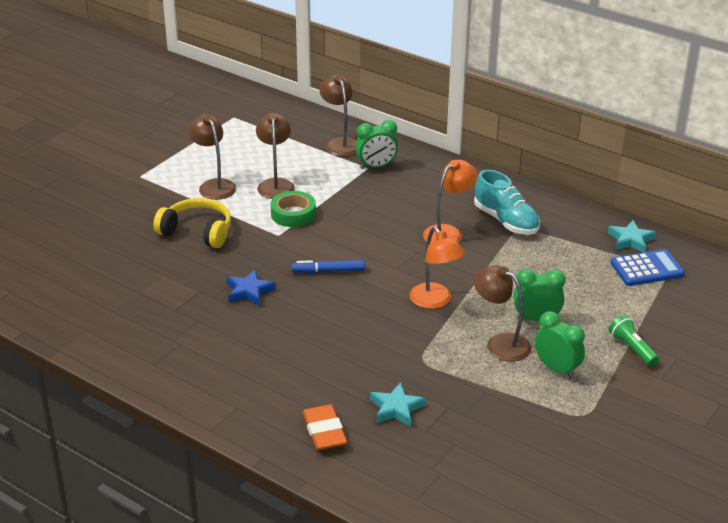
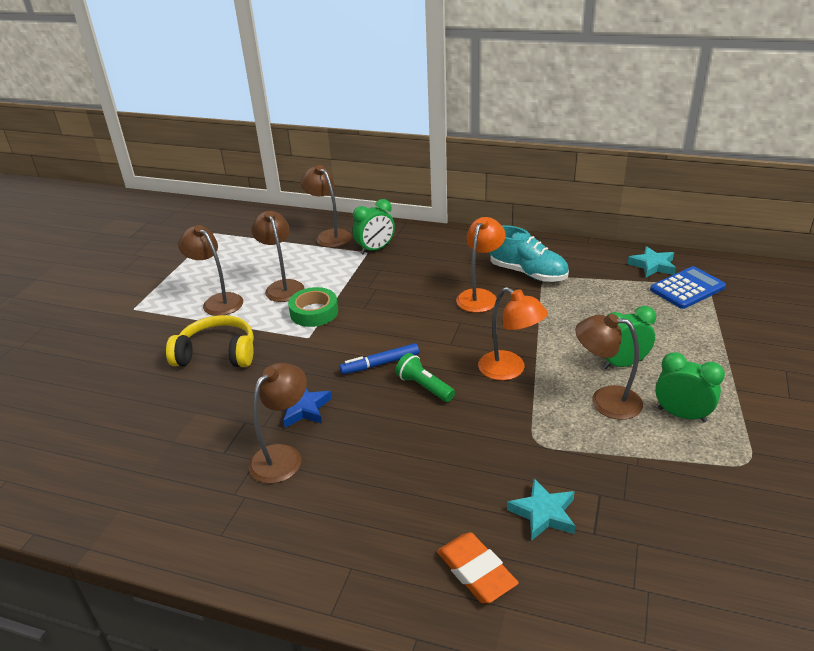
camera: 15 degrees left, 0 degrees up
(219, 323) = (283, 456): none -> brown lamp
(632, 349) = (737, 372): green flashlight -> green flashlight (424, 387)

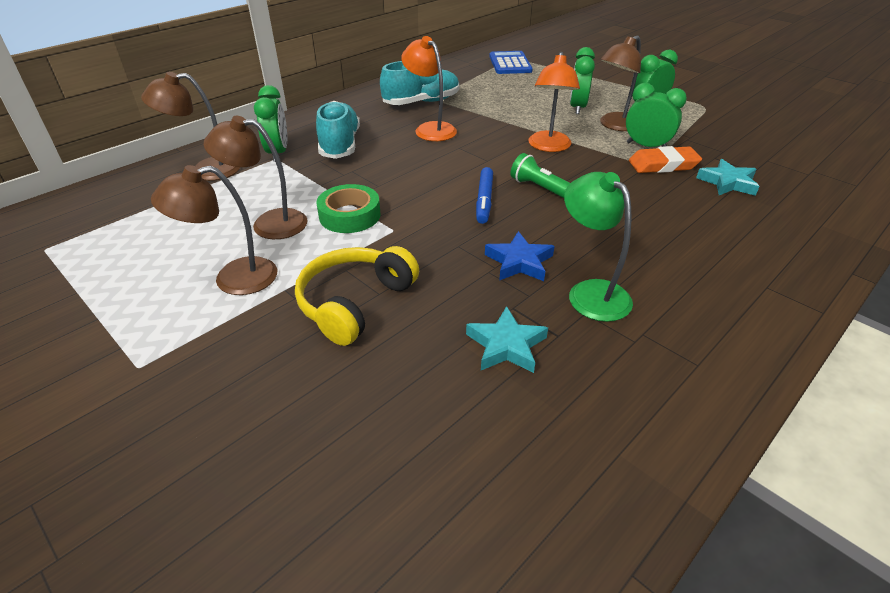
camera: 65 degrees left, 5 degrees up
(283, 456) = (590, 292): brown lamp -> green lamp
(410, 268) = (340, 145): none -> turquoise shoe
(424, 387) = (539, 188): green flashlight -> green flashlight turned 60 degrees clockwise
(476, 571) = (783, 226): orange eraser -> orange eraser (663, 165)
(509, 370) = (549, 147): orange lamp -> orange lamp turned 120 degrees clockwise
(575, 434) = (646, 146): none -> green clock
(652, 265) = (469, 63): turquoise star -> turquoise star (506, 345)

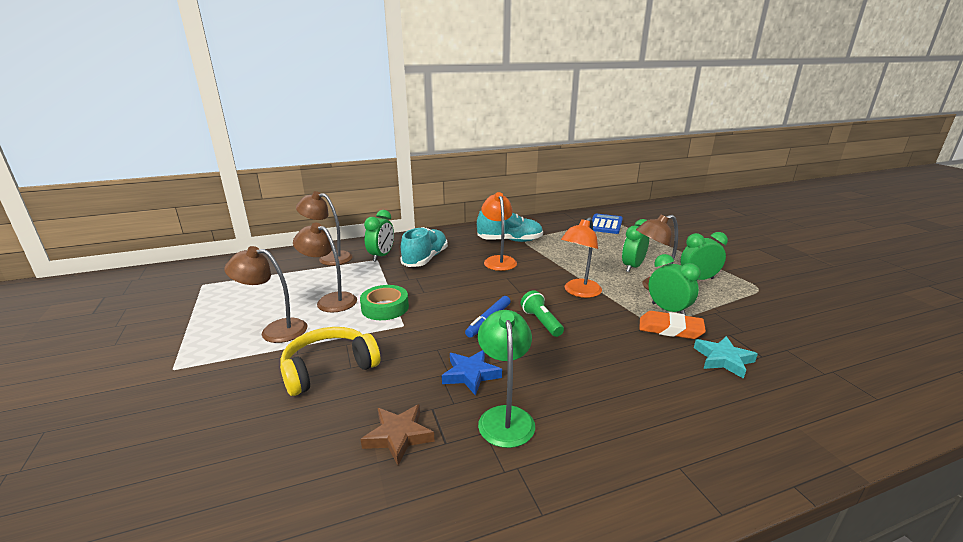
camera: 25 degrees right, 15 degrees down
(506, 345) = (398, 436): turquoise star -> brown star

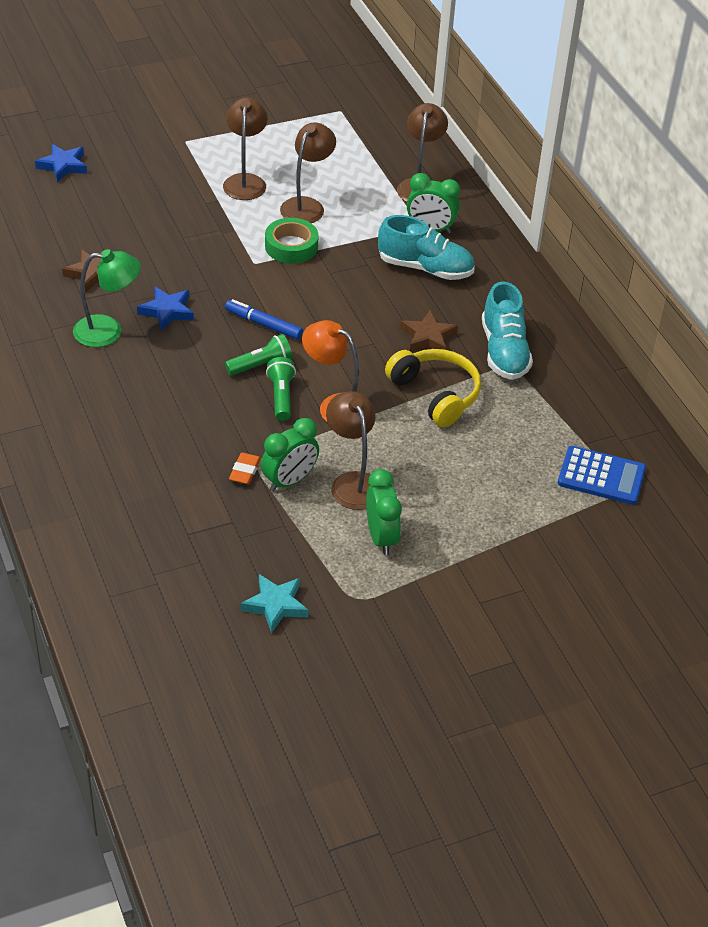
camera: 85 degrees right, 20 degrees up
(135, 483) = (63, 166): none -> blue star
(329, 368) = (181, 225): yellow headphones -> yellow headphones (436, 394)
(498, 260) = (428, 337): orange lamp -> brown star
(576, 313) = (281, 396): none -> green flashlight
(632, 267) = (418, 474): green clock -> none
(670, 329) = (245, 471): orange eraser -> orange eraser, size x0.62
(723, 359) = (182, 498): turquoise star -> turquoise star (275, 605)

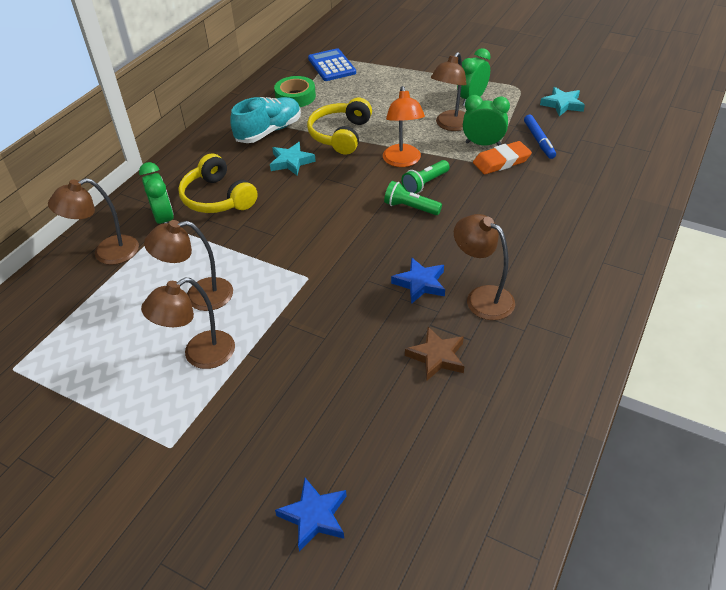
camera: 125 degrees left, 0 degrees up
(108, 331) = (481, 297): green lamp -> brown lamp
(245, 471) = (501, 161): orange eraser -> orange eraser, size x1.61
(263, 324) = (370, 230): blue marker -> blue marker (539, 141)
(291, 246) = (264, 271): green tape -> green tape (295, 97)
(425, 268) = (217, 198): turquoise shoe -> yellow headphones
(428, 337) = (291, 162): brown star -> turquoise star

